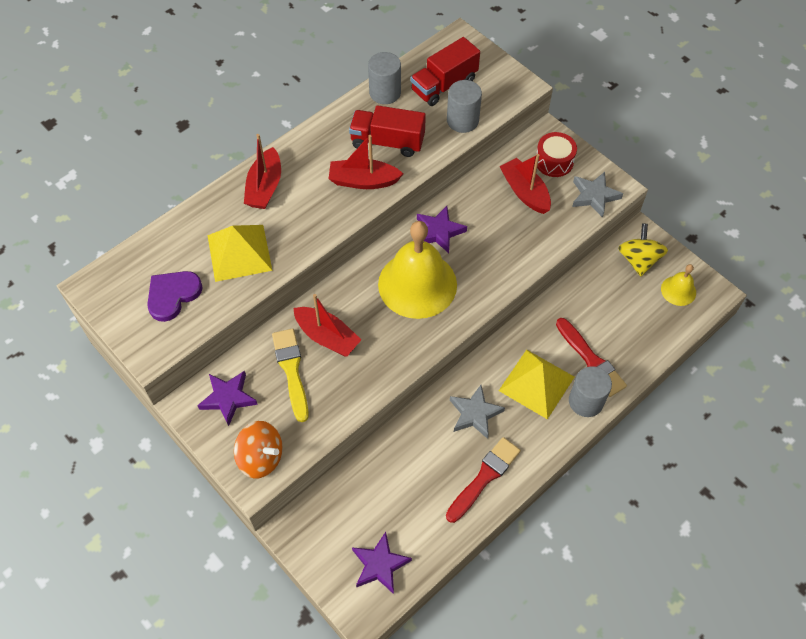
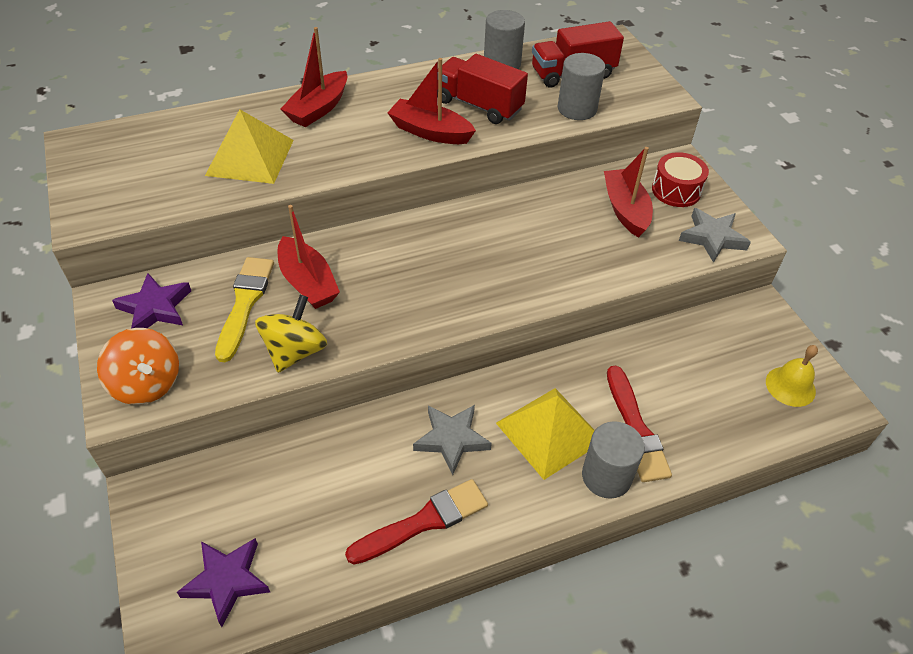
camera: 20 degrees right, 10 degrees down
(173, 295) = (151, 175): purple heart -> none
(417, 284) = (445, 262): yellow bell -> none
(439, 232) = (501, 219): purple star -> none
(638, 260) = (748, 335): yellow spinning top -> yellow spinning top (295, 351)

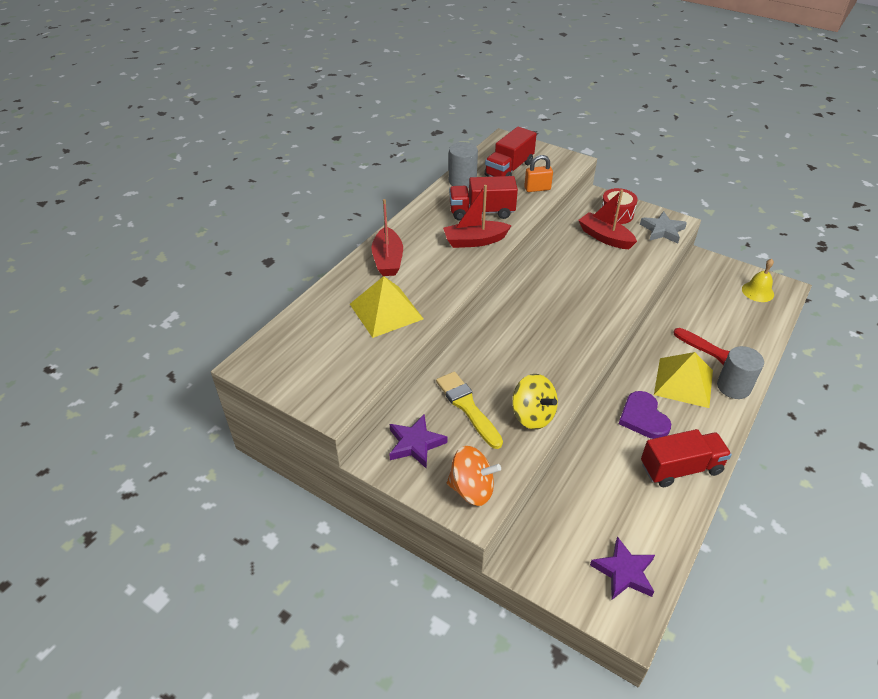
camera: 35 degrees left, 5 degrees down
(295, 351) = (533, 415): yellow spinning top -> yellow spinning top turned 150 degrees clockwise
(307, 283) = (488, 373): red boat -> none
(423, 521) = (681, 468): red brush -> red truck
(451, 439) = (643, 417): grey star -> purple heart
(577, 109) = (537, 188): grey cylinder -> orange padlock

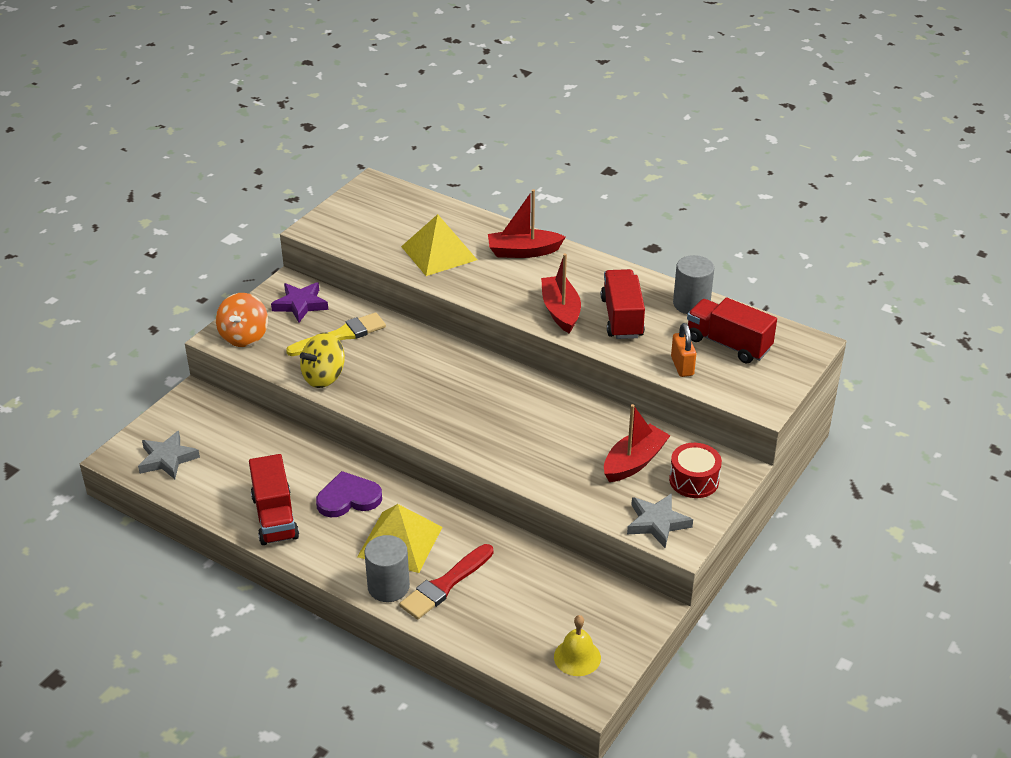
camera: 90 degrees right, 5 degrees down
(624, 572) = (167, 459): purple star -> grey star

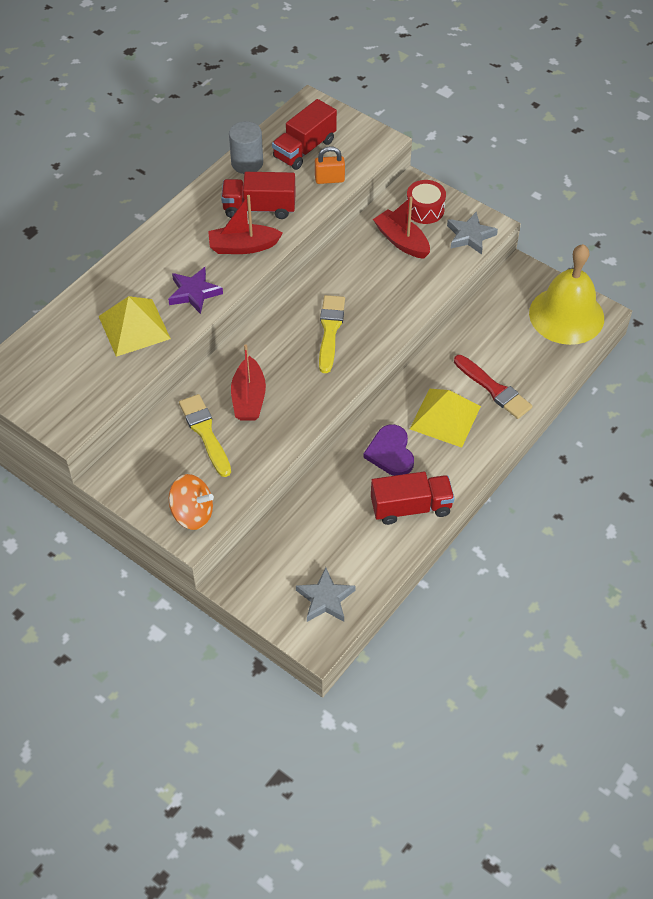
camera: 85 degrees left, 15 degrees up
(300, 305) = (148, 466): purple star -> purple star (194, 293)
(324, 377) = (267, 446): yellow spinning top -> none
(388, 587) = (495, 426): grey cylinder -> none
(484, 411) = (330, 330): none -> yellow brush
(523, 251) = (146, 265): red boat -> red boat (248, 398)
(577, 657) = (566, 315): yellow bell -> yellow bell, size x2.15

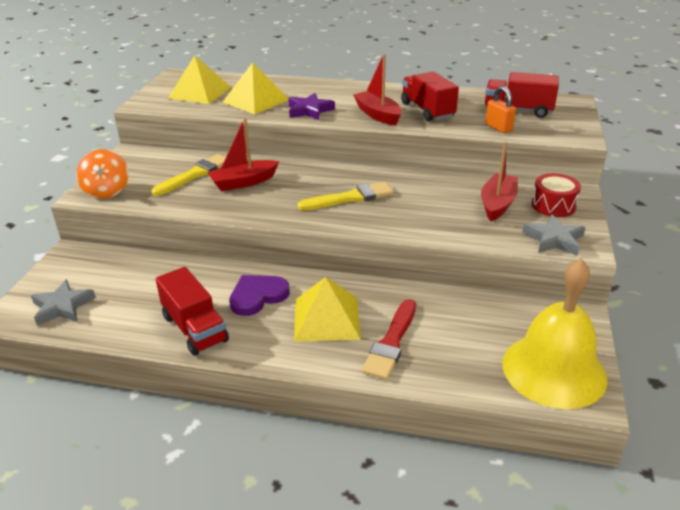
camera: 65 degrees right, 20 degrees down
(71, 369) = (199, 92): none -> yellow pyramid
(247, 163) = (469, 95): grey cylinder -> none

